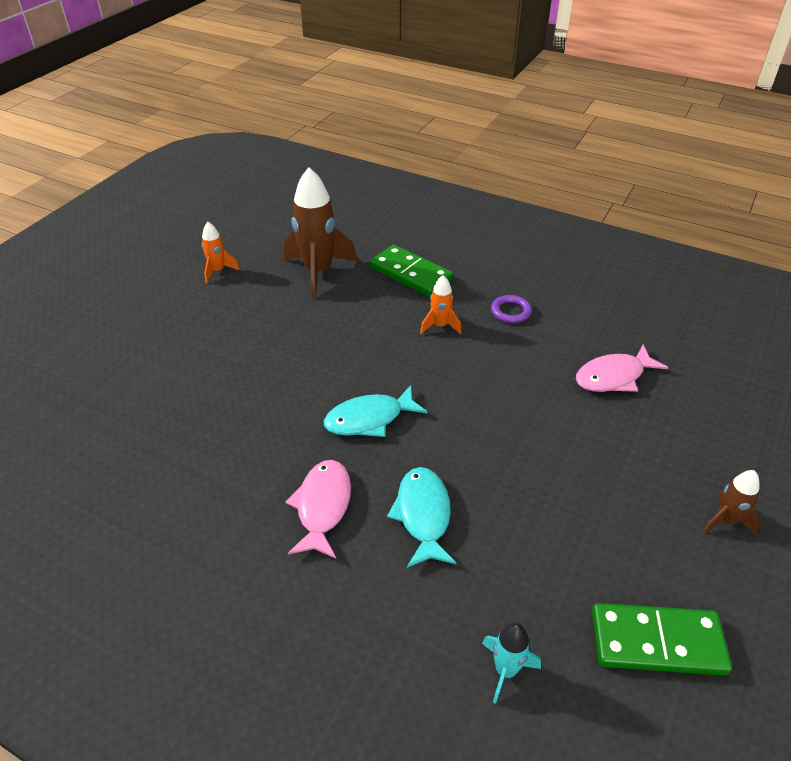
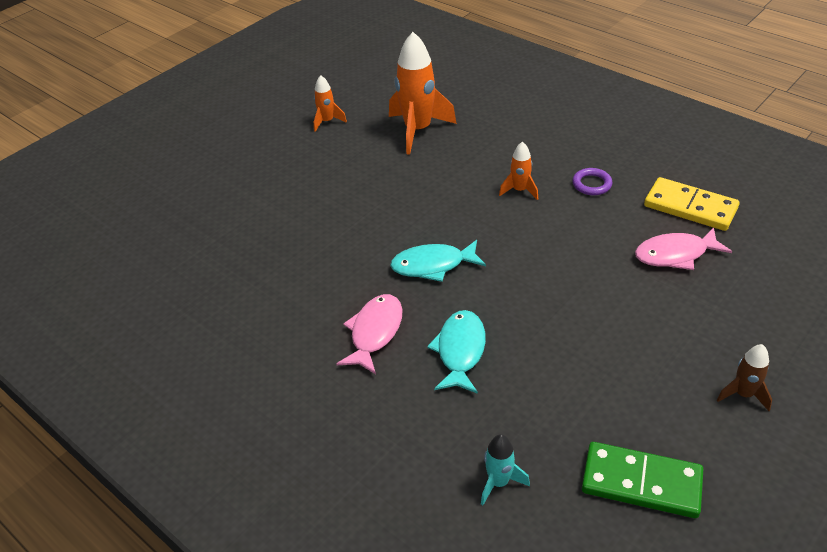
camera: 15 degrees right, 0 degrees up
(318, 272) = (418, 130): brown rocket -> orange rocket
(411, 274) = (504, 140): green domino -> none
(612, 326) = (690, 207): none -> yellow domino

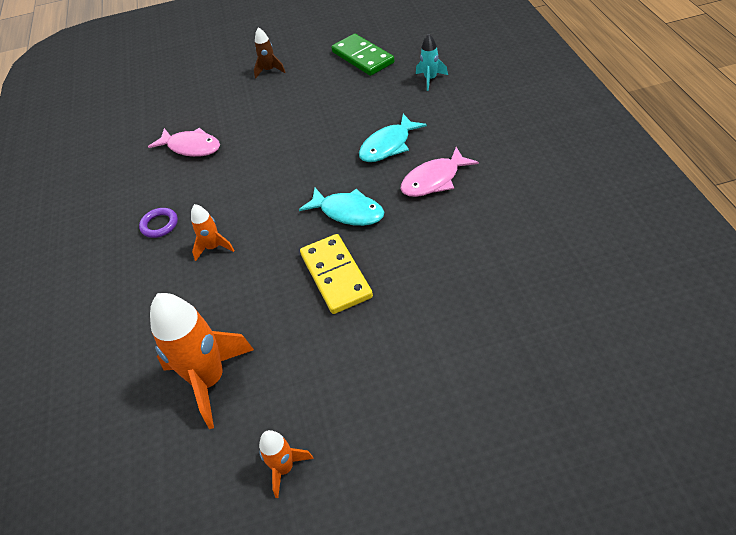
camera: 140 degrees left, 5 degrees up
(690, 207) = (133, 173): yellow domino -> yellow domino (336, 276)

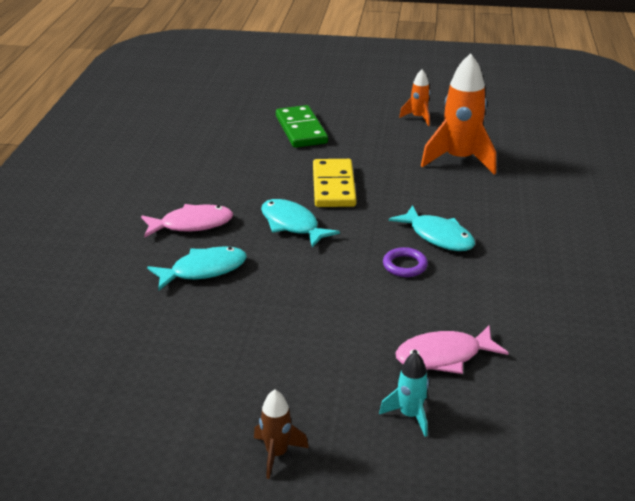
camera: 165 degrees left, 15 degrees down
(159, 225) = (495, 274): purple ring -> purple ring (405, 265)
(191, 147) = (444, 356): pink fish -> pink fish turned 60 degrees counterclockwise
(213, 247) = (438, 236): orange rocket -> turquoise fish
(362, 57) = (121, 413): green domino -> green domino (301, 130)
(430, 79) = (75, 334): turquoise rocket -> turquoise rocket (410, 415)

